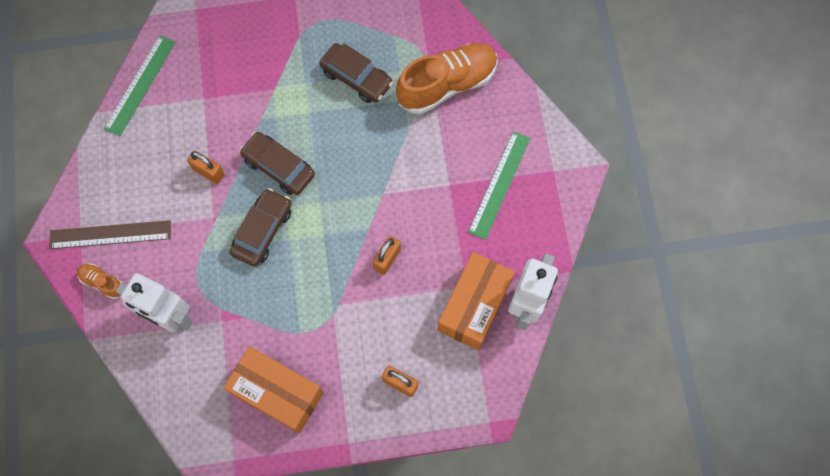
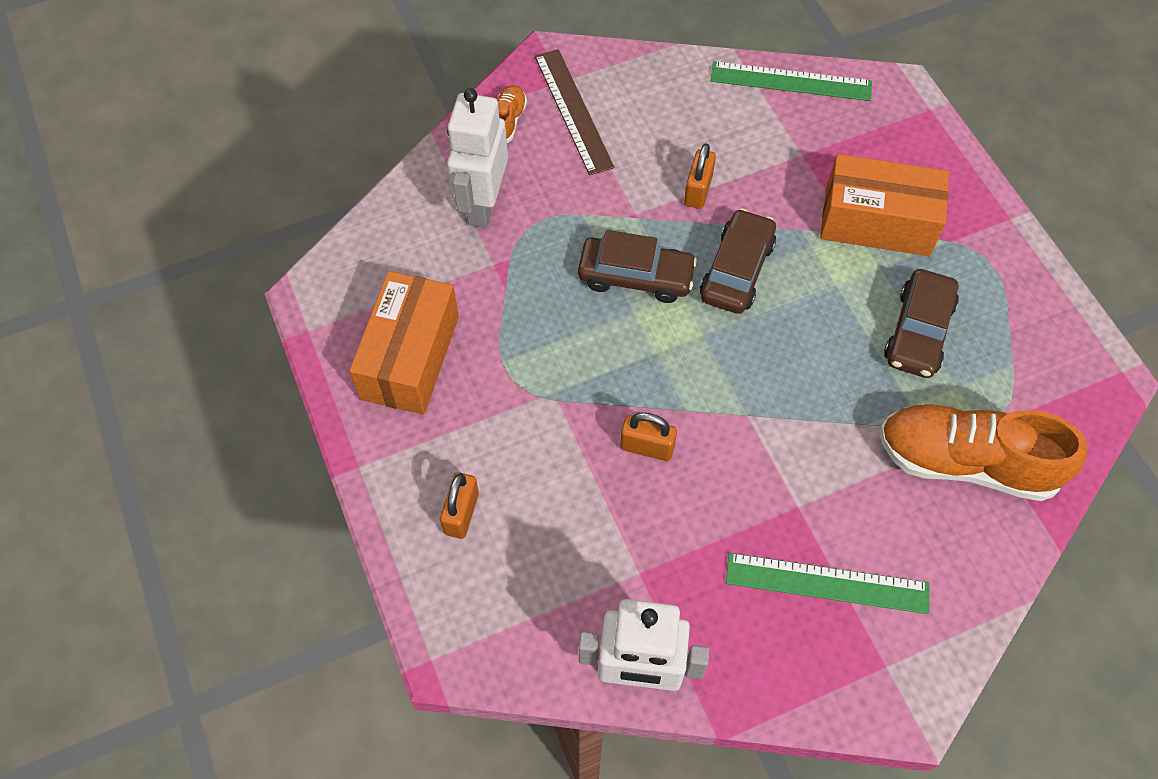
camera: 75 degrees right, 10 degrees down
(447, 85) = (965, 462): orange shoe -> orange shoe turned 150 degrees clockwise
(474, 306) = (611, 592): orange box -> orange box (877, 222)

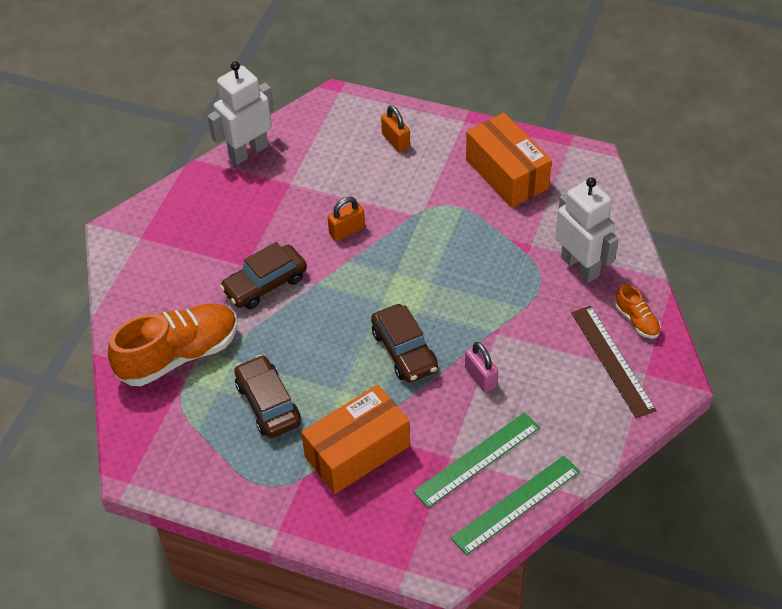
camera: 135 degrees right, 10 degrees down
(572, 111) = (612, 360): brown ruler -> brown ruler turned 45 degrees clockwise
(636, 276) = (453, 301): brown car -> brown car (265, 284)
(698, 190) = (481, 377): orange padlock -> pink padlock
(827, 583) = (199, 247): green ruler -> green ruler (477, 459)

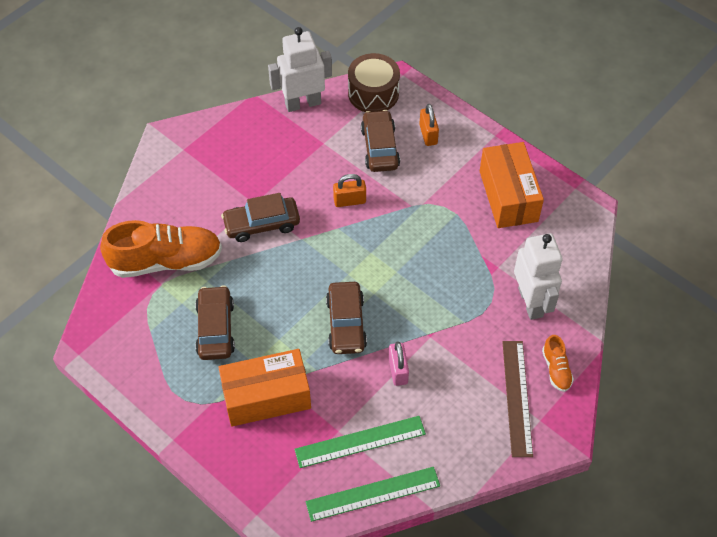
camera: 20 degrees right, 5 degrees up
(318, 119) = (373, 93): none -> brown drum
(352, 169) = (380, 147): none -> brown car

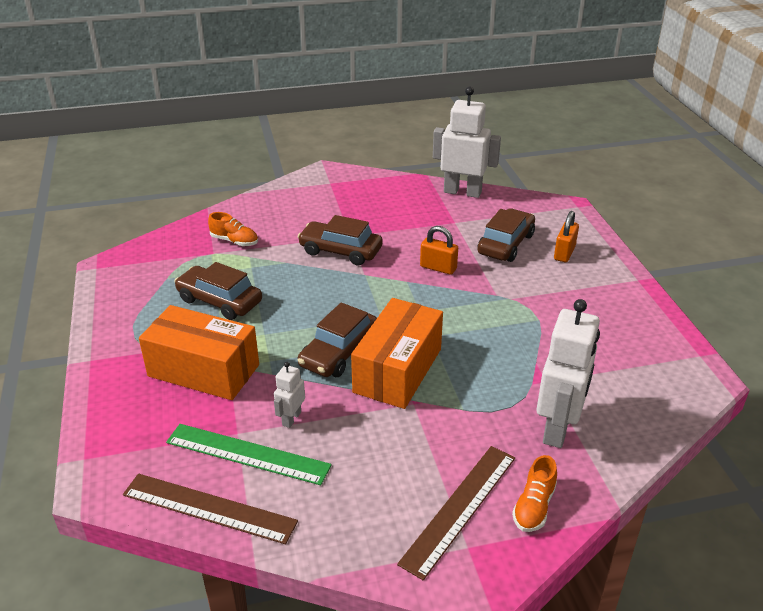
camera: 35 degrees right, 20 degrees down
(166, 261) = (234, 241): orange shoe -> orange shoe, size x0.46
(215, 328) = (219, 301): brown car -> brown car turned 90 degrees counterclockwise
(363, 397) = (291, 418): none -> white robot
(373, 93) = (536, 208): brown drum -> none
(373, 494) = (209, 508): green ruler -> brown ruler
(398, 370) = (350, 414): pink padlock -> none
(508, 196) = (611, 330): orange box -> orange box (398, 370)

